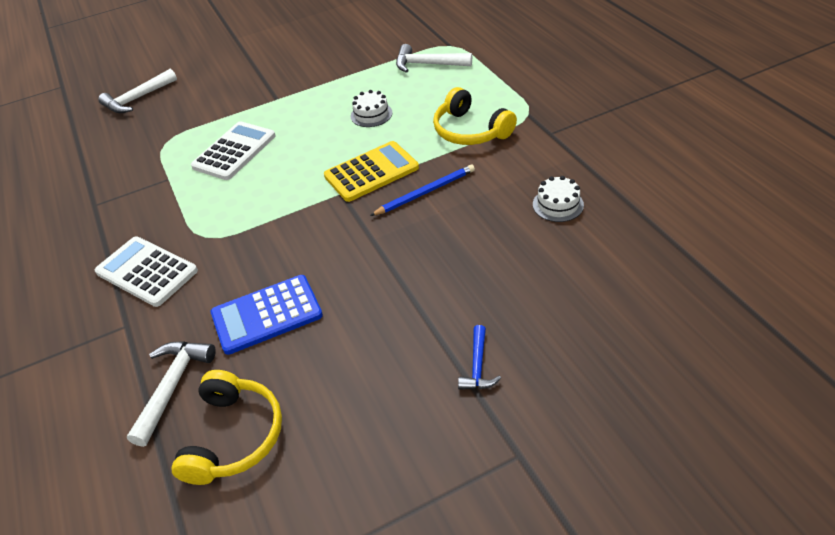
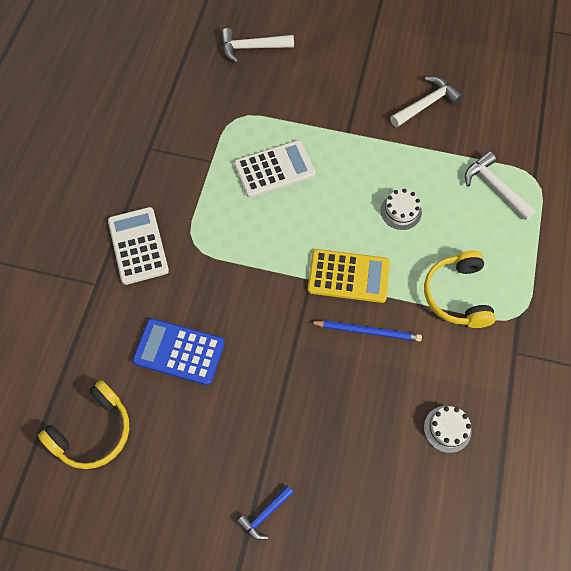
camera: 35 degrees right, 20 degrees up
(173, 386) = (88, 361): white hammer -> white hammer (426, 104)

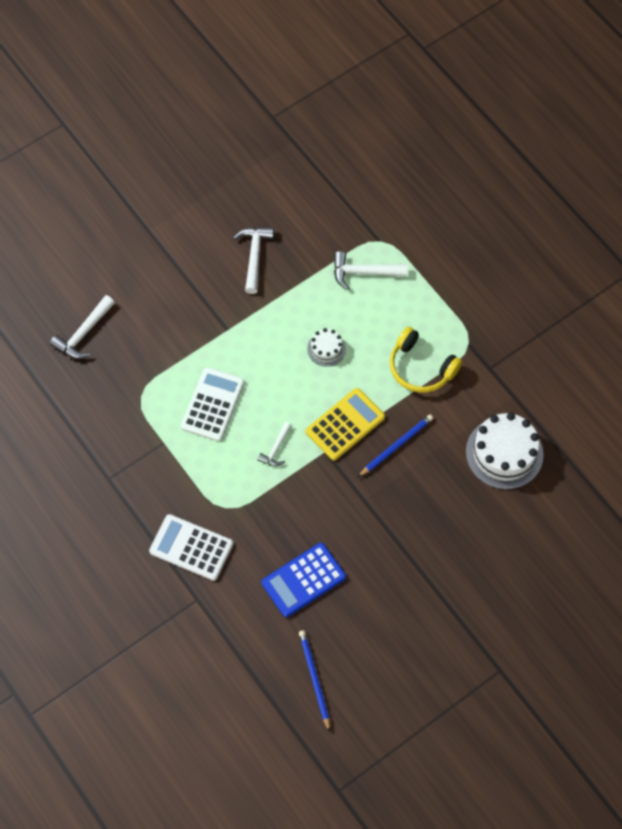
camera: 50 degrees left, 0 degrees up
(93, 432) = (314, 679): yellow headphones -> blue pencil
(265, 514) = (465, 609): blue hammer -> none
(278, 241) = (276, 449): none -> white hammer
(447, 429) = (504, 453): white cake -> white cake, size x1.95

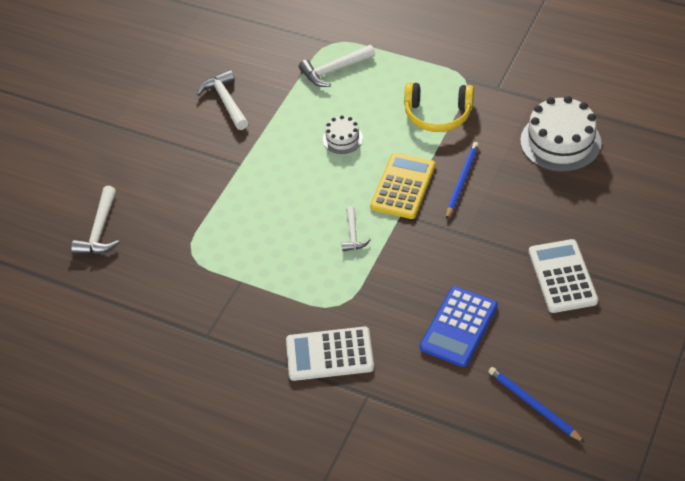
camera: 25 degrees left, 15 degrees down
(213, 404) = (267, 228): white calculator -> white calculator (562, 276)

